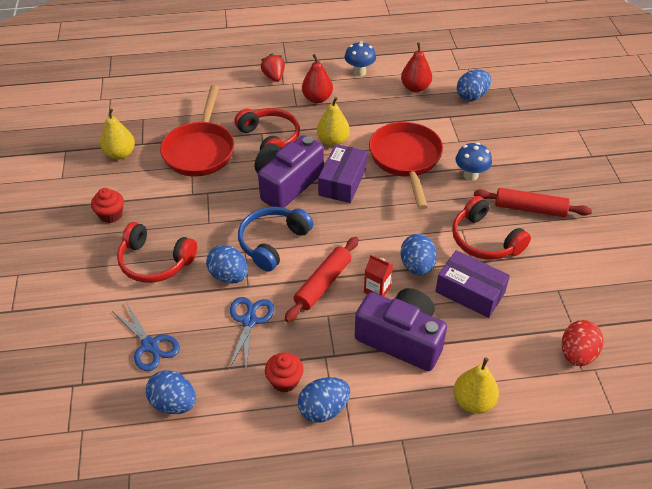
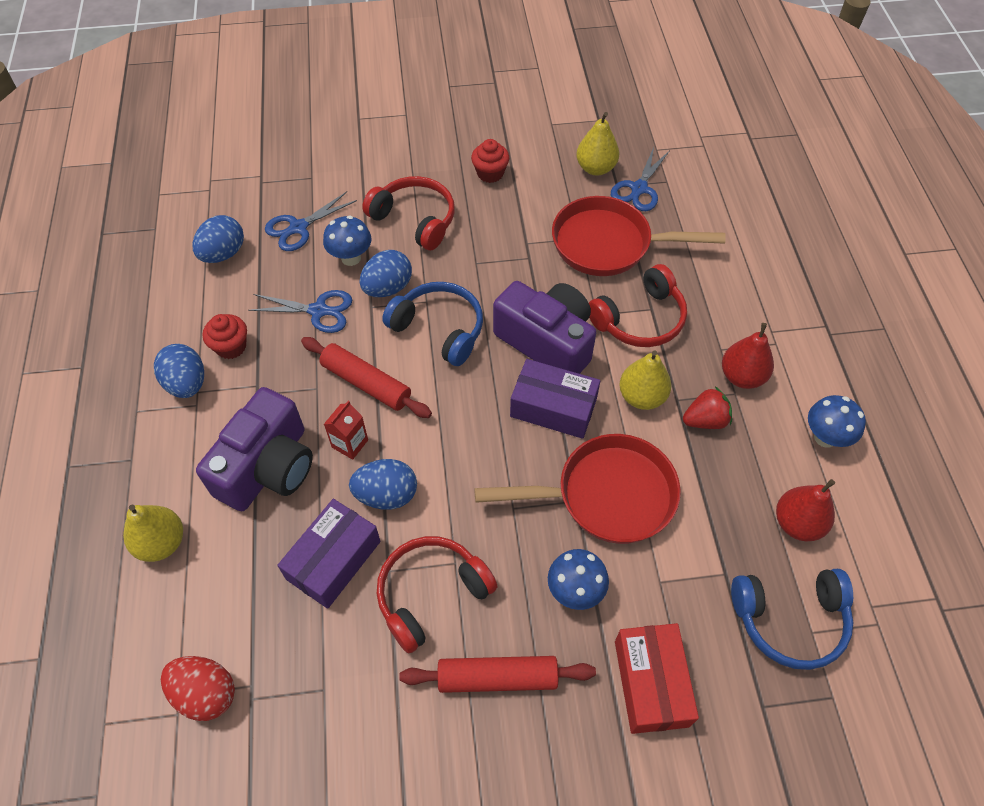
camera: 90 degrees right, 10 degrees up
(147, 132) = (639, 189): none -> blue scissors
(155, 262) = (415, 219): red headphones -> red headphones turned 105 degrees clockwise
(193, 303) = (351, 258): none -> blue mushroom
(274, 77) = (786, 319): red strawberry -> red strawberry (705, 420)
(472, 96) = (790, 620): blue egg -> blue headphones
(517, 148) = (651, 683): none -> red box
(530, 209) = (497, 677): red rolling pin -> red rolling pin turned 75 degrees clockwise

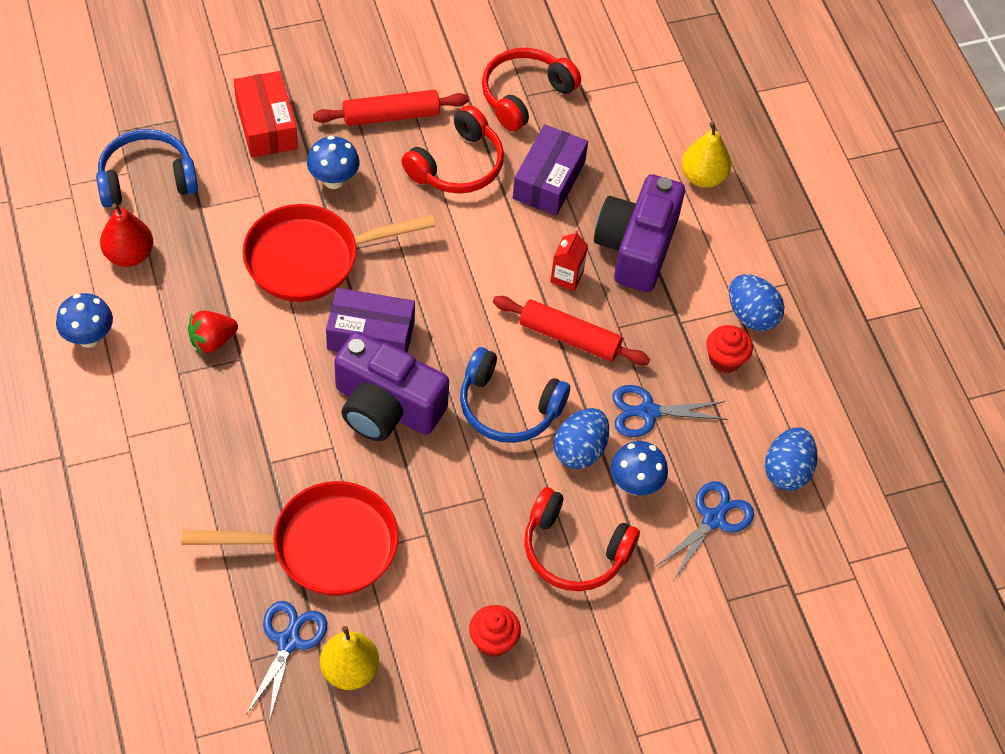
camera: 165 degrees right, 0 degrees up
(206, 693) = (616, 83): red egg -> none
(386, 495) = (517, 236): blue egg -> none
(640, 319) = (283, 447): red headphones -> red headphones (524, 95)
(641, 397) = (279, 357): yellow pear -> none
(742, 376) = (169, 392): red pear -> none

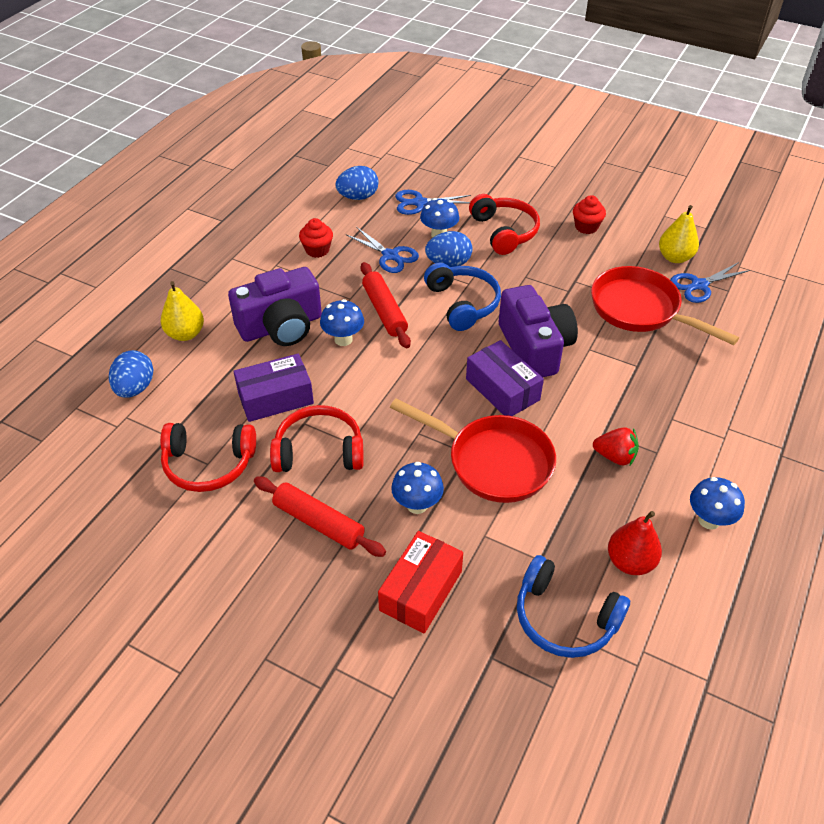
camera: 130 degrees left, 10 degrees down
(566, 277) = (343, 339): red carton -> blue mushroom
(751, 315) = (273, 257): blue egg -> blue egg (135, 388)

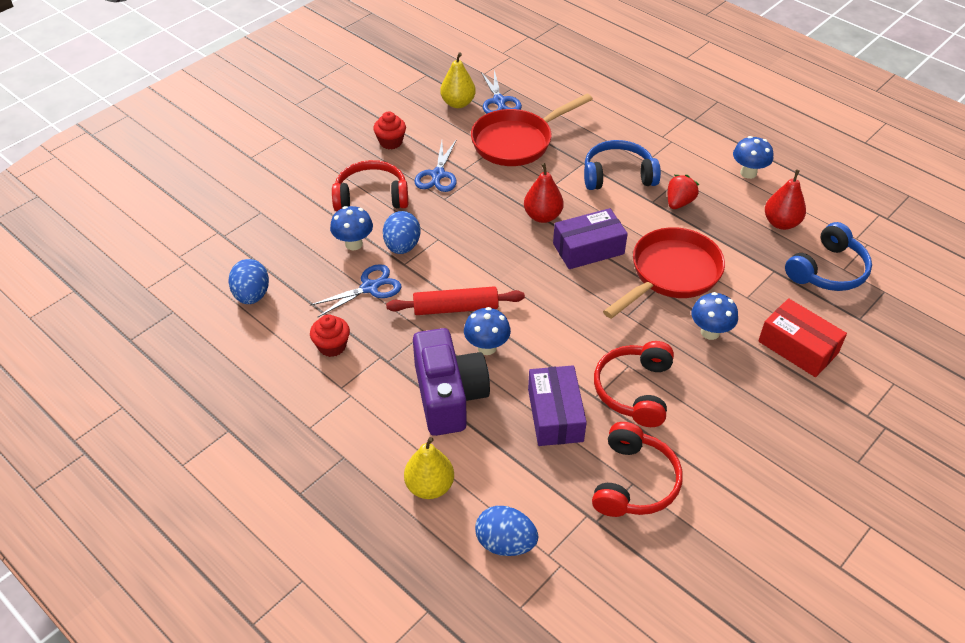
camera: 75 degrees left, 0 degrees up
(319, 522) = (719, 403): red rolling pin -> none
(419, 203) = (291, 247): blue scissors -> blue scissors (438, 175)
(463, 303) = (466, 249): blue headphones -> blue headphones (618, 175)
(534, 348) = (542, 216): purple camera -> red pear

